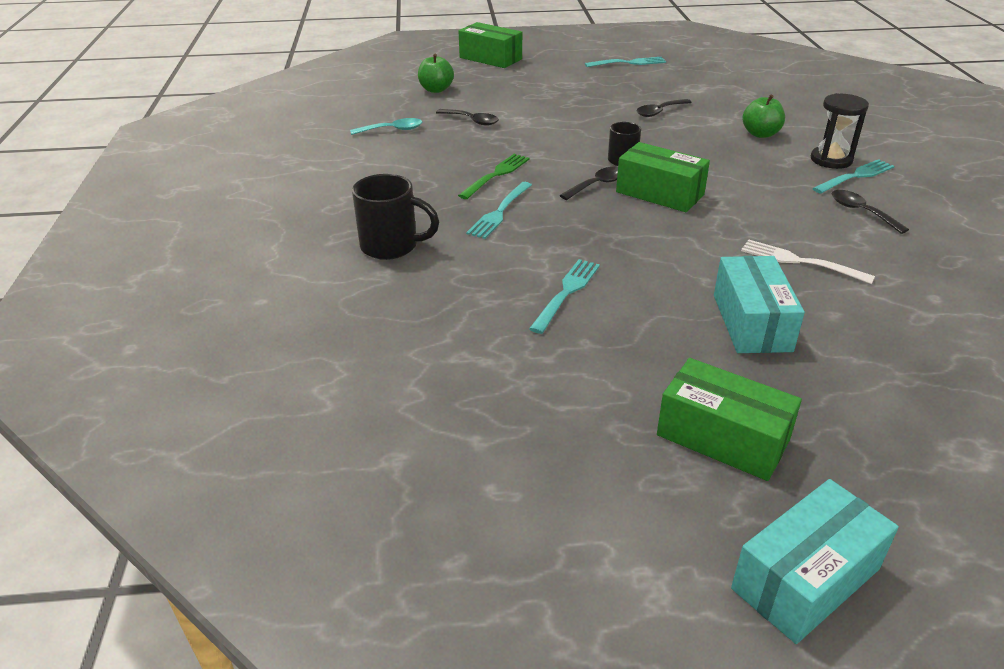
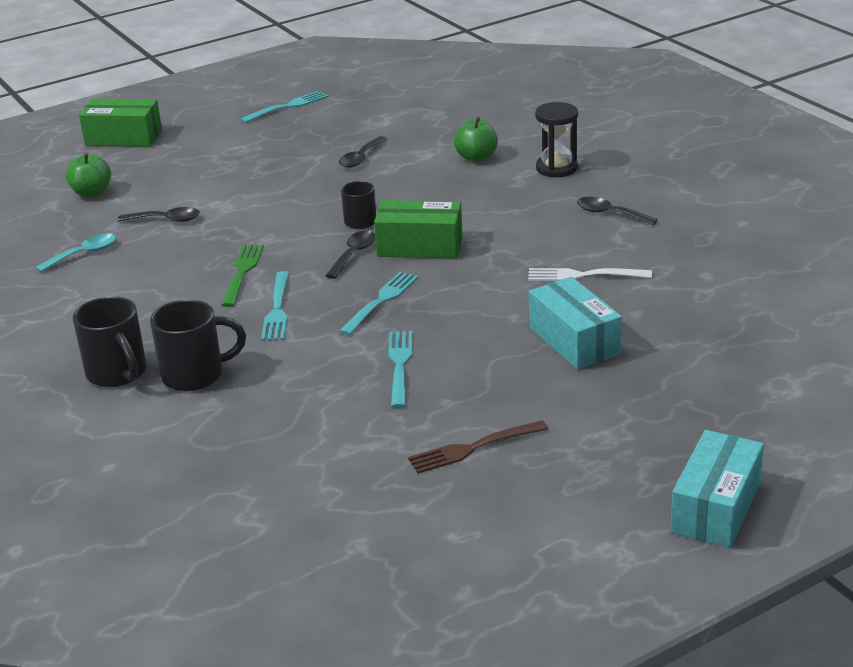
camera: 25 degrees left, 5 degrees down
(336, 226) = (118, 373): none -> black mug
(577, 399) = (473, 448): none -> brown fork
(722, 438) = (605, 437): green box -> none
(855, 176) = (587, 180): turquoise fork -> turquoise fork (380, 301)

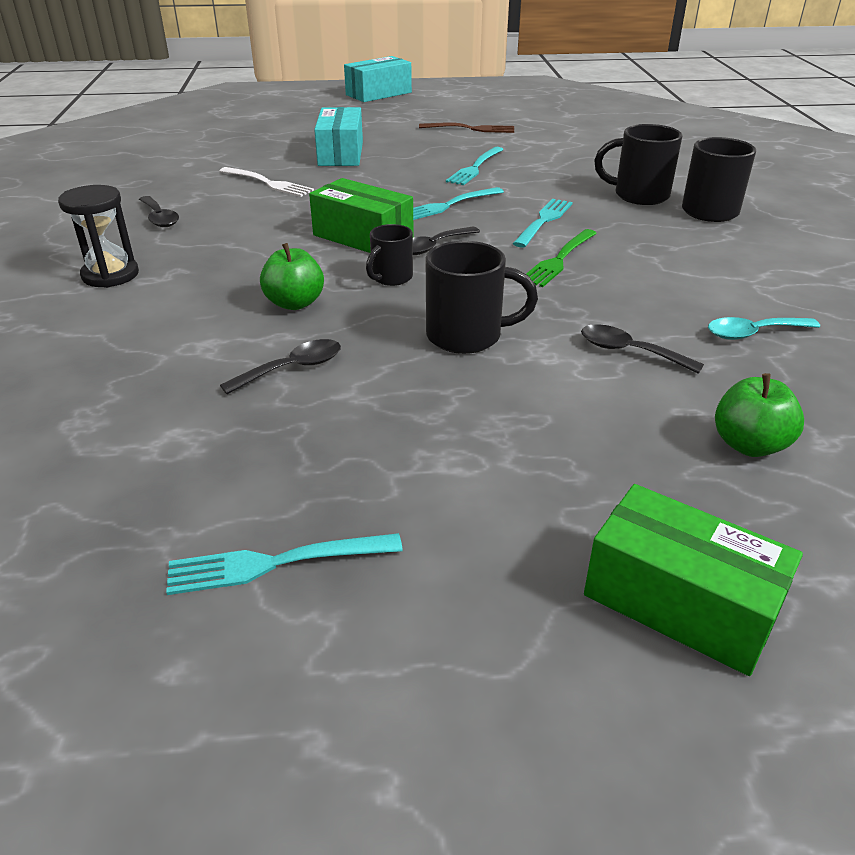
camera: 155 degrees left, 5 degrees up
(274, 200) = (467, 336): none -> black mug
(476, 157) = (160, 318): green apple -> green apple (295, 303)

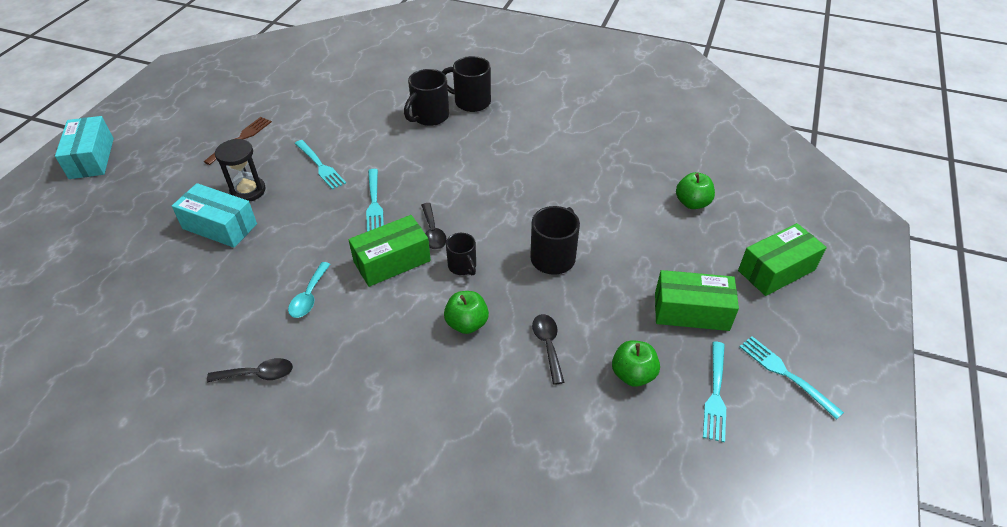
camera: 65 degrees left, 10 degrees up
(110, 275) = (349, 424): black hourglass -> black hourglass (248, 191)
(268, 183) = (243, 287): white fork -> none
(275, 457) = (633, 374): none -> green apple
(460, 496) = (691, 311): none -> green box
(543, 221) = (433, 170): turquoise fork -> turquoise fork (786, 374)
(559, 260) = (489, 185): green fork -> none
(629, 351) = (602, 204): black spoon -> none
(753, 333) = (608, 156): turquoise spoon -> turquoise spoon (309, 297)

